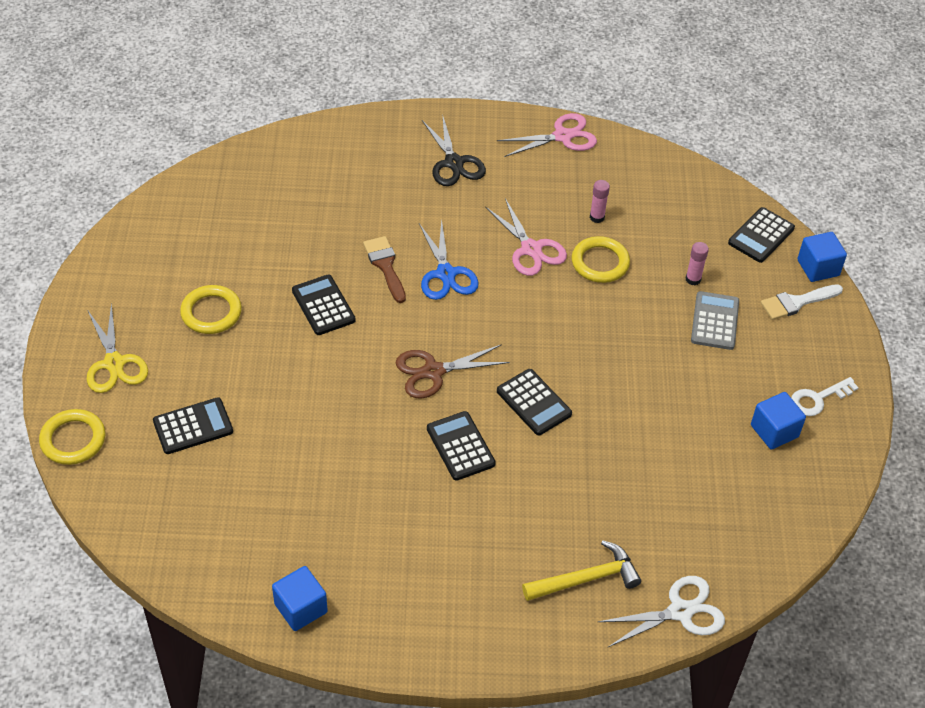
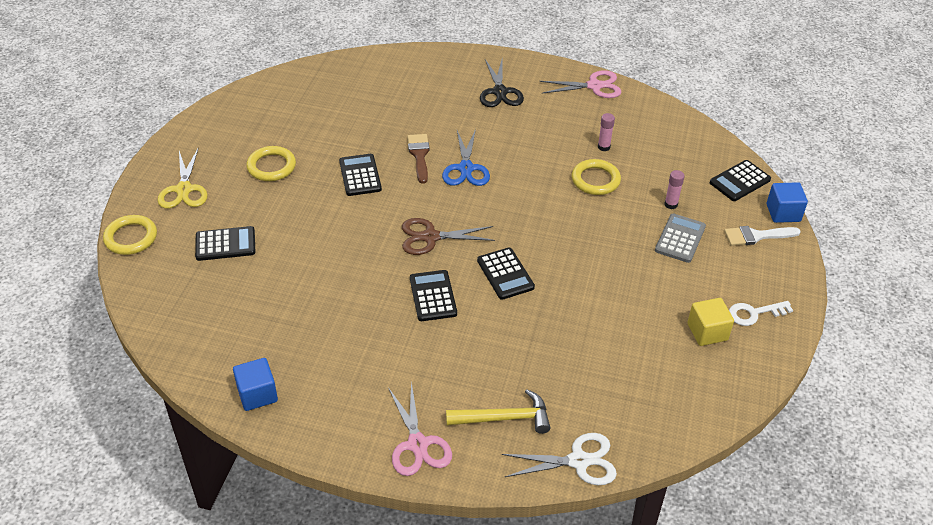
camera: 15 degrees right, 5 degrees down
(531, 249) = (541, 161): pink scissors -> pink scissors (417, 444)
(774, 431) = (707, 332): blue cube -> yellow cube

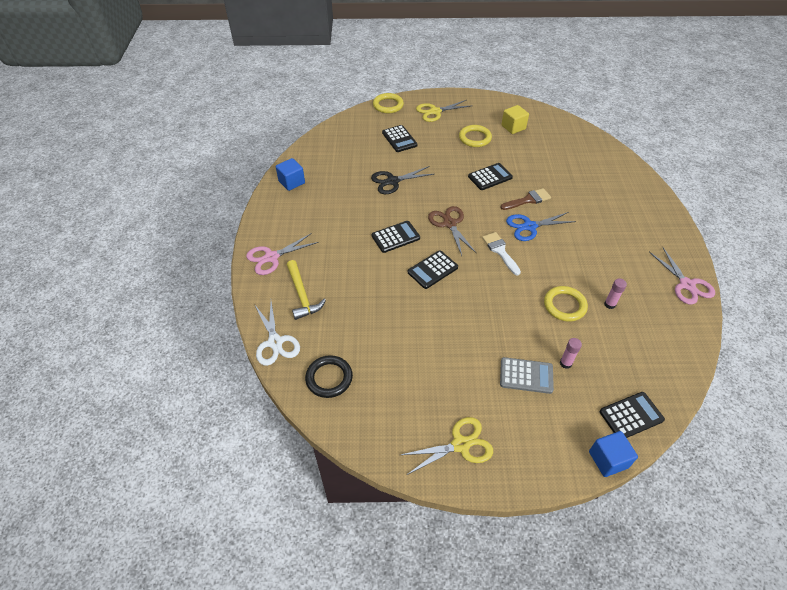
camera: 75 degrees right, 5 degrees up
(500, 92) = (631, 227): black scissors -> black scissors (392, 181)
(648, 412) = (329, 378): none -> black ring
(707, 332) = (425, 409): yellow cube -> yellow cube (513, 127)
(739, 181) = (631, 416): black calculator -> black calculator turned 120 degrees clockwise
(754, 313) = (460, 445): white key -> yellow scissors
(756, 236) = (561, 438): white brush -> white brush (500, 251)

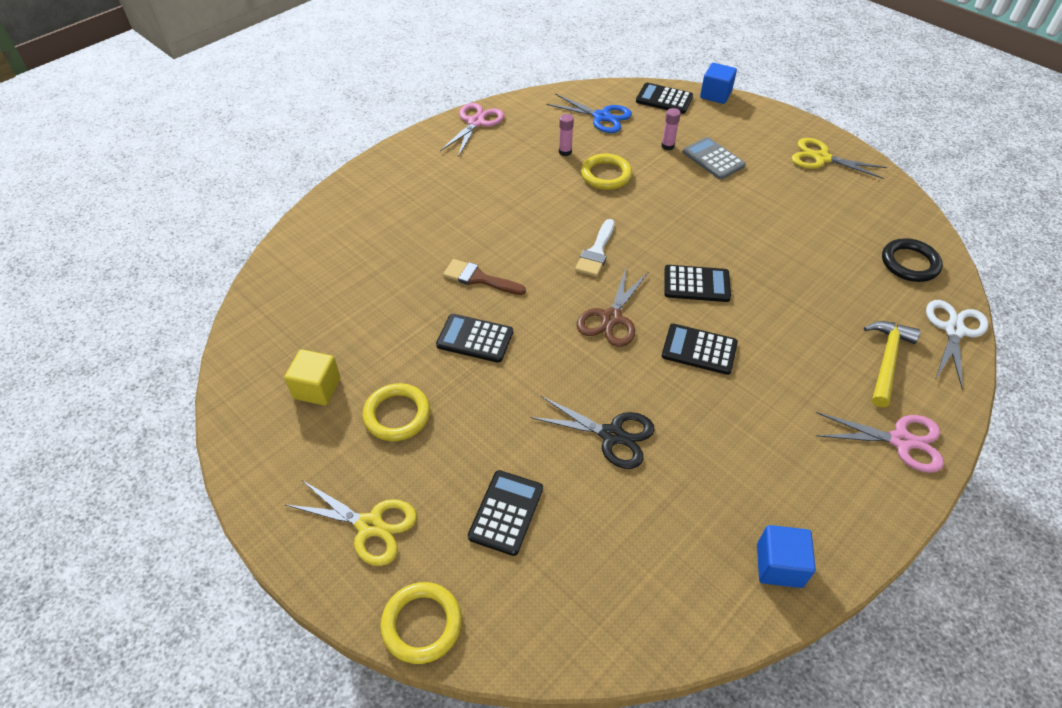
camera: 135 degrees left, 0 degrees up
(529, 226) = (526, 252): blue scissors -> blue scissors (601, 117)

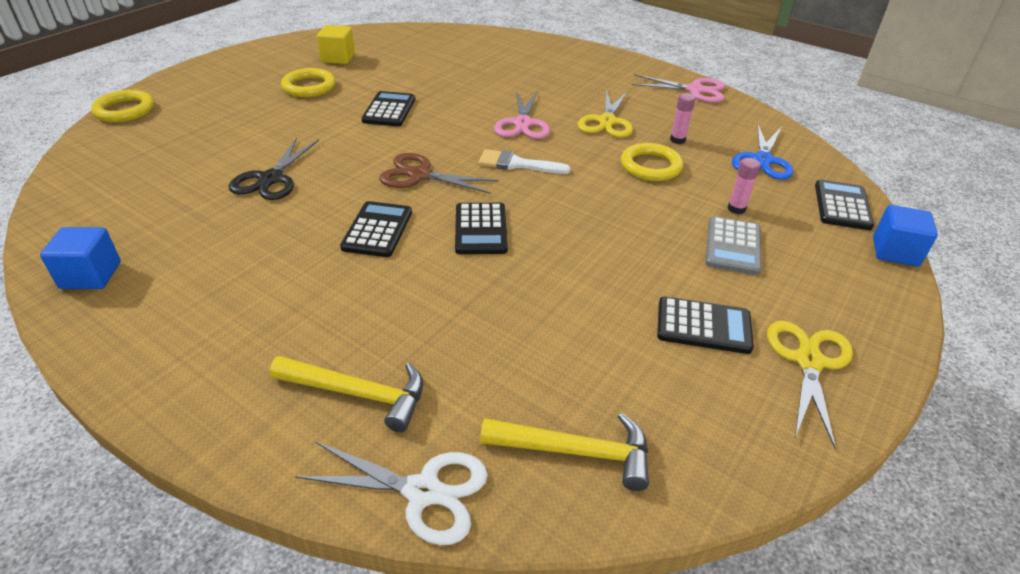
camera: 80 degrees right, 10 degrees down
(370, 526) = (211, 86): yellow scissors -> yellow scissors (607, 121)
(479, 278) = (464, 107): brown brush -> none
(506, 512) = (204, 134): black calculator -> black calculator (703, 326)
(713, 159) = (732, 246): grey calculator -> grey calculator turned 150 degrees clockwise
(901, 441) = (218, 391): pink scissors -> pink scissors (522, 123)
(909, 263) = (575, 451): black ring -> yellow hammer

